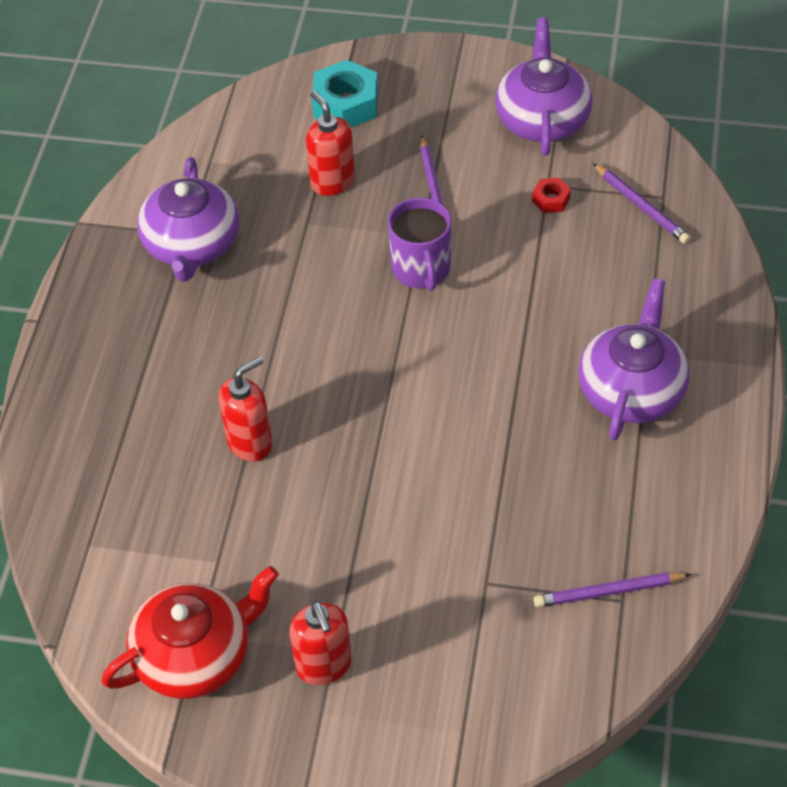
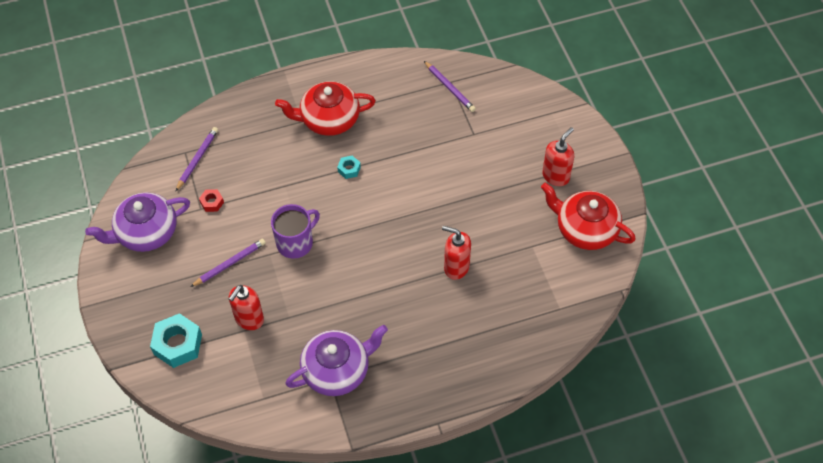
camera: 120 degrees left, 5 degrees up
(515, 379) = (349, 169): none -> turquoise nut
(631, 390) = (329, 119): purple teapot -> red teapot

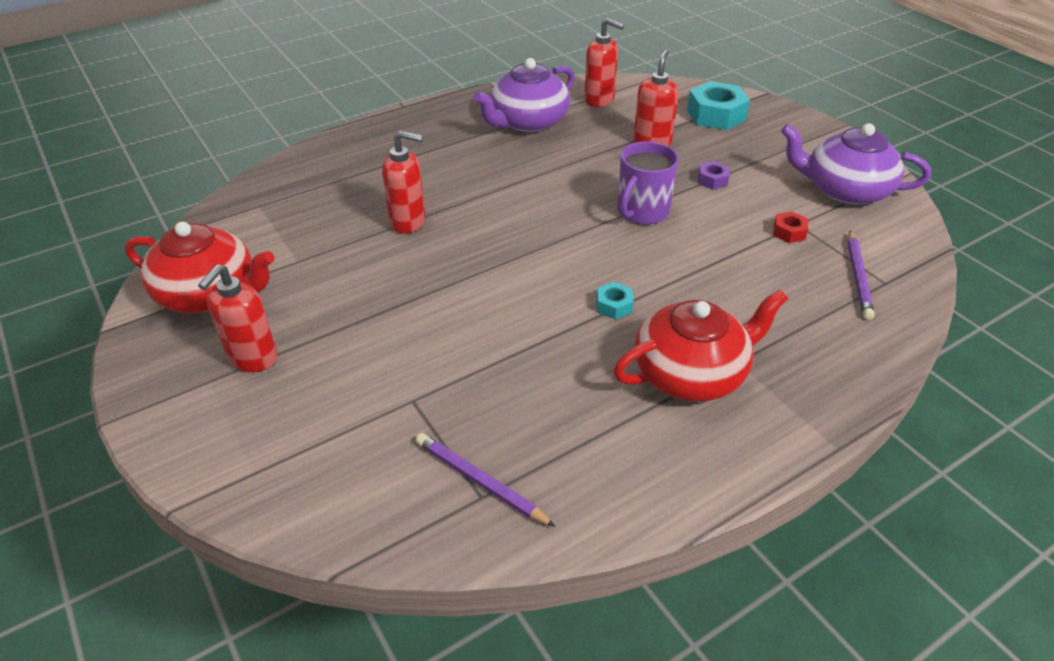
camera: 165 degrees right, 15 degrees down
(146, 232) = (845, 190): purple teapot -> purple teapot turned 120 degrees counterclockwise
(230, 263) = (712, 180): purple pencil -> purple nut
(263, 391) = (599, 100): none -> red soap dispenser

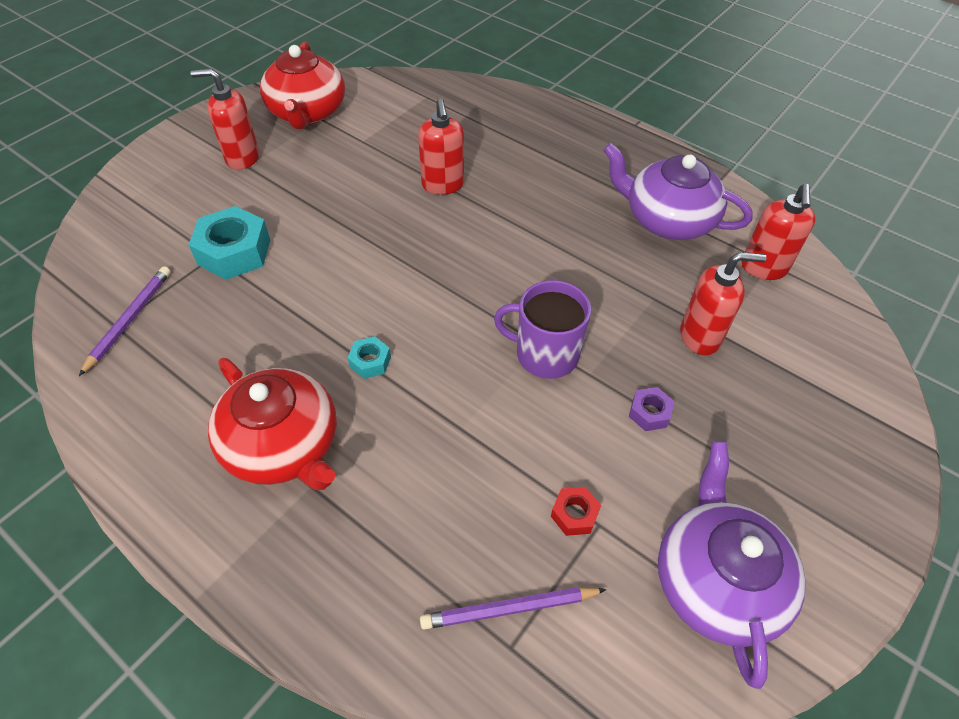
camera: 70 degrees right, 10 degrees up
(716, 115) = (817, 394): turquoise nut -> turquoise nut (234, 252)

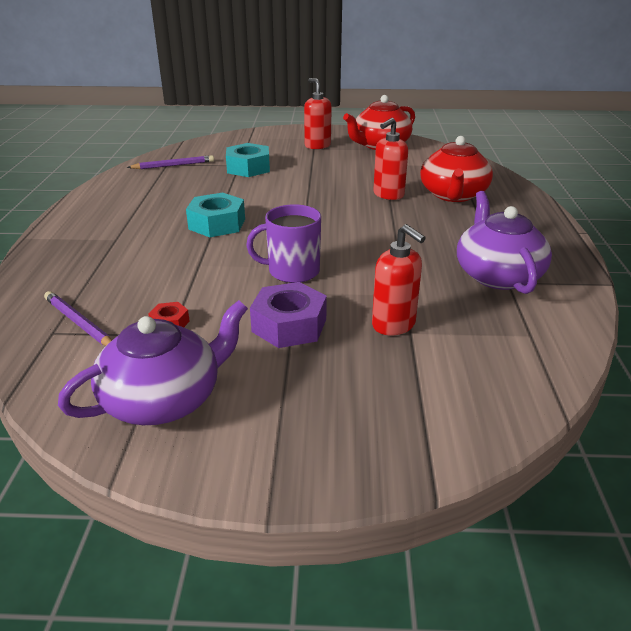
camera: 55 degrees right, 20 degrees down
(284, 445) = (134, 224): red teapot -> red teapot (453, 195)
(370, 361) = (217, 224): turquoise nut -> turquoise nut, size x2.00
(545, 354) = (292, 271): purple mug -> purple mug turned 75 degrees counterclockwise
(649, 413) = (289, 325): purple nut -> purple nut, size x2.00
(763, 268) = (519, 333): red soap dispenser -> none

